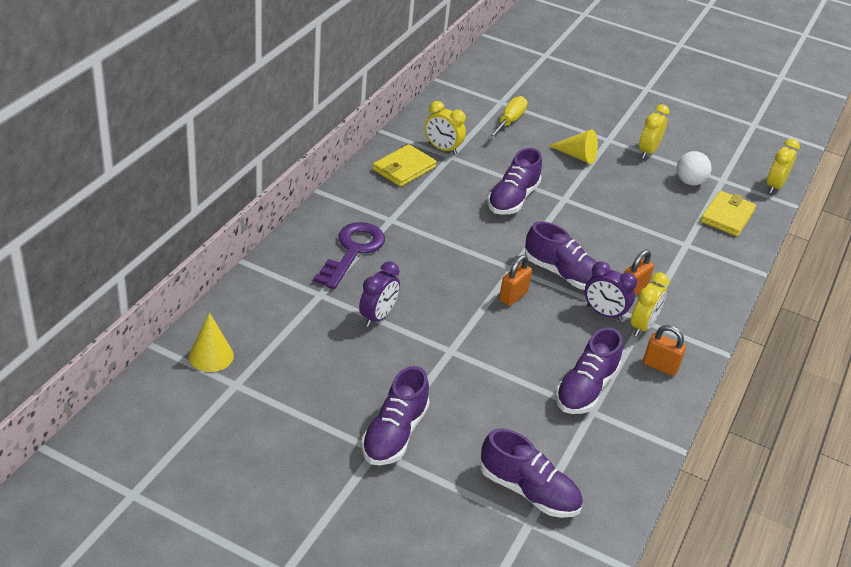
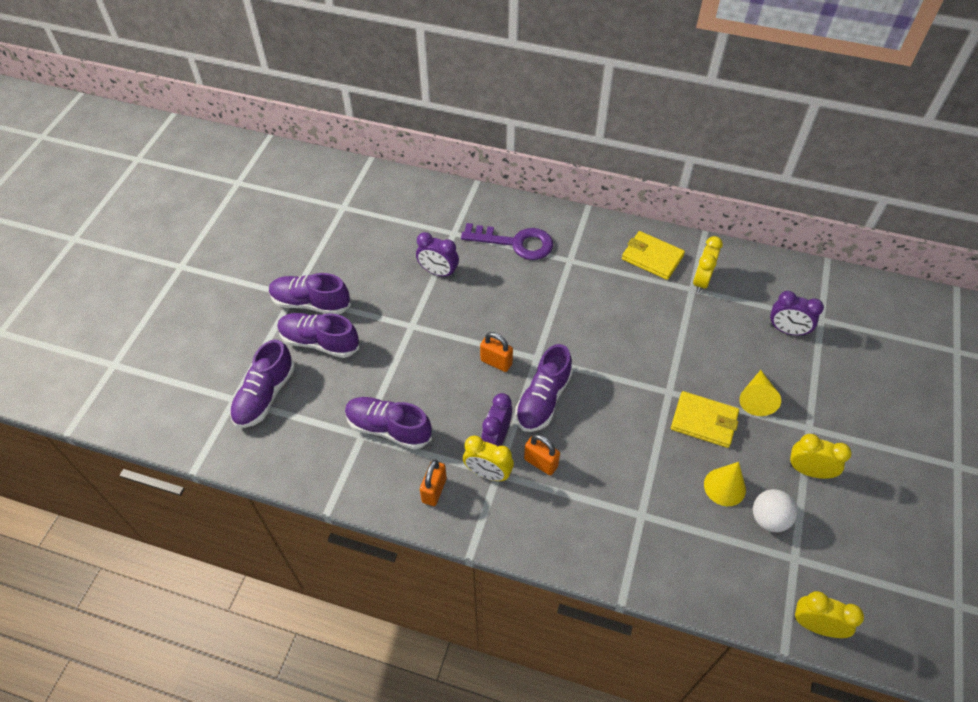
camera: 85 degrees right, 15 degrees up
(211, 356) = (368, 188): yellow cone -> yellow cone (724, 487)
(509, 121) = (787, 330): yellow screwdriver -> purple clock
(512, 199) = (646, 347): purple shoe -> purple shoe (319, 342)
(727, 216) = (718, 562): yellow wallet -> yellow wallet (704, 421)

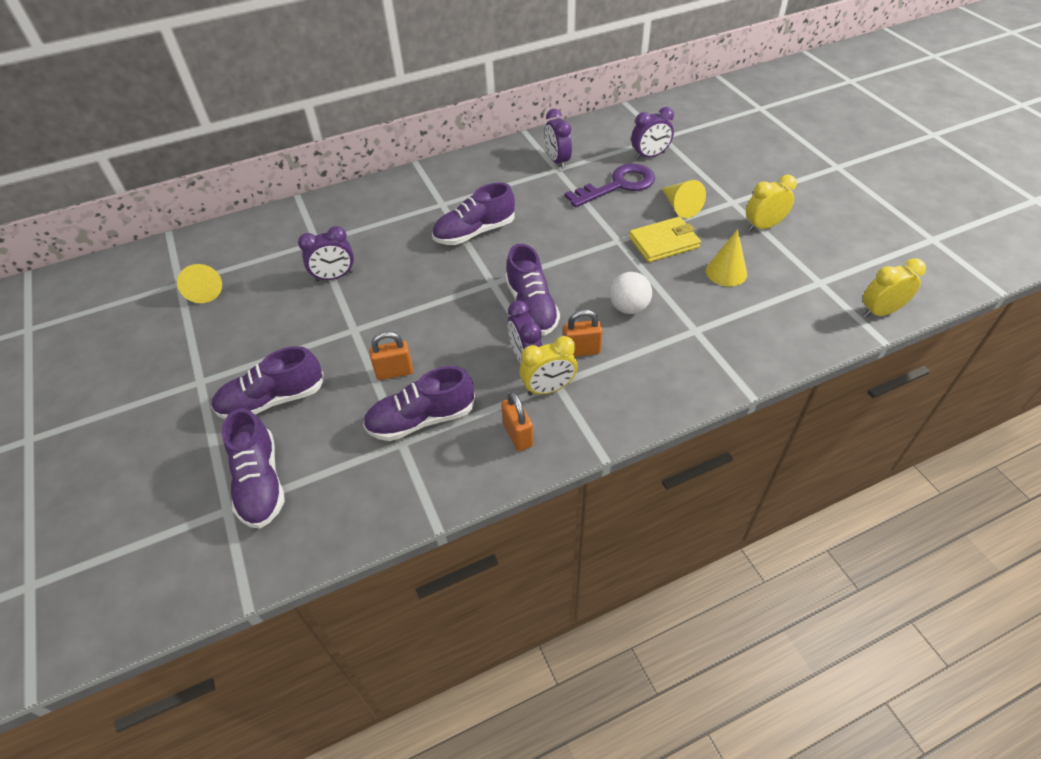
camera: 40 degrees left, 5 degrees down
(311, 303) = (227, 376): purple shoe -> purple shoe (474, 232)
(354, 223) = (205, 289): none -> yellow cone
(496, 362) = (462, 307): orange padlock -> orange padlock (394, 372)
(515, 243) = (382, 218): purple key -> purple key (618, 185)
(652, 257) = (504, 167): yellow wallet -> none
(701, 281) = (557, 161): yellow clock -> purple clock
(768, 519) = (776, 271): white ball -> white ball (629, 307)

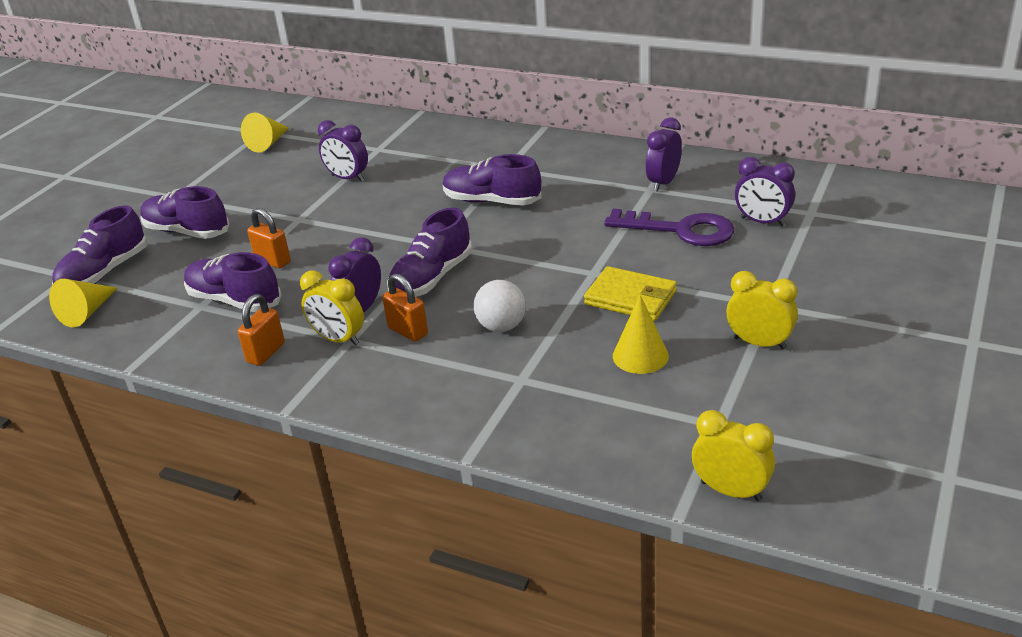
camera: 50 degrees right, 15 degrees down
(680, 206) = (706, 279): yellow cone -> yellow cone (87, 312)

